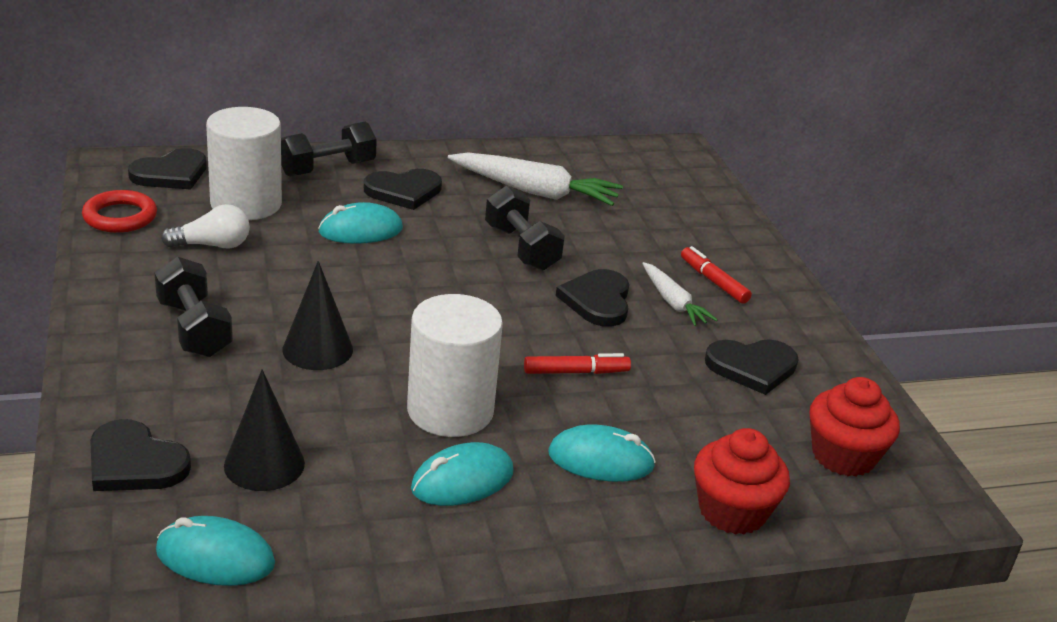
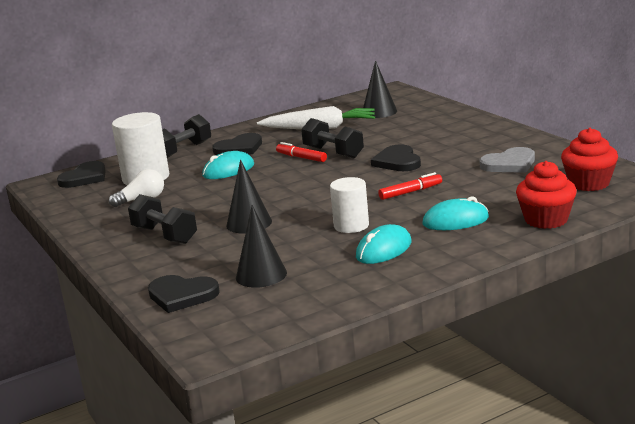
camera: 10 degrees left, 10 degrees down
(120, 217) = (70, 203): red ring -> none
(215, 557) = (267, 317): turquoise mouse -> none
(450, 410) = (351, 226): white cylinder -> white cylinder, size x0.63
(635, 188) = (379, 112): none -> black cone
(673, 302) = (442, 151): white carrot -> none
(713, 281) = (458, 137): red marker -> red marker (301, 157)
(752, 367) = (509, 164): black heart -> grey heart

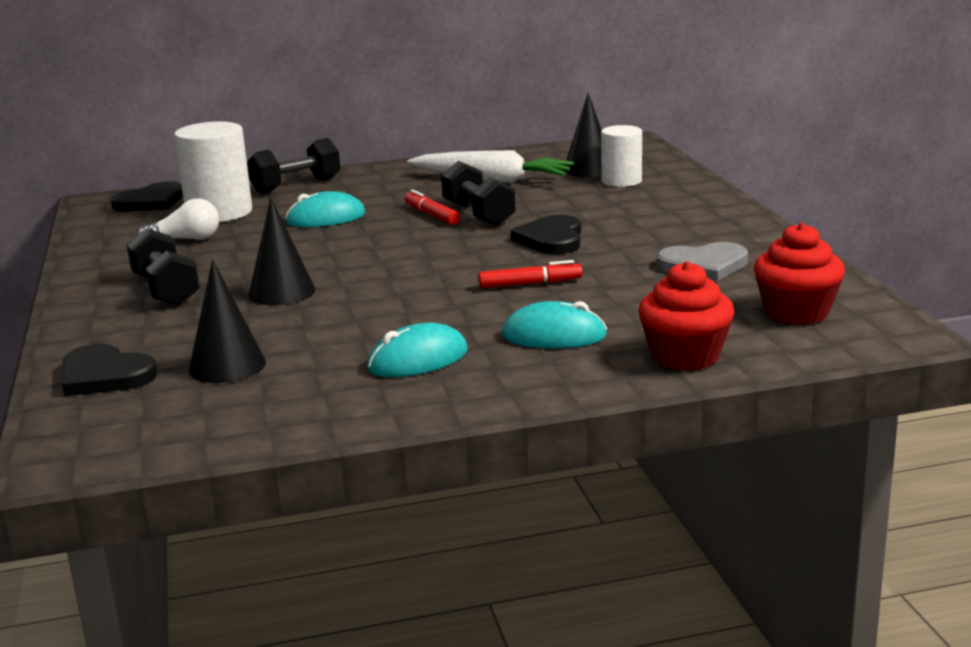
camera: 15 degrees right, 0 degrees up
(239, 148) = (367, 191): black heart -> none
(351, 226) = (407, 318): white cylinder -> white cylinder (621, 181)

